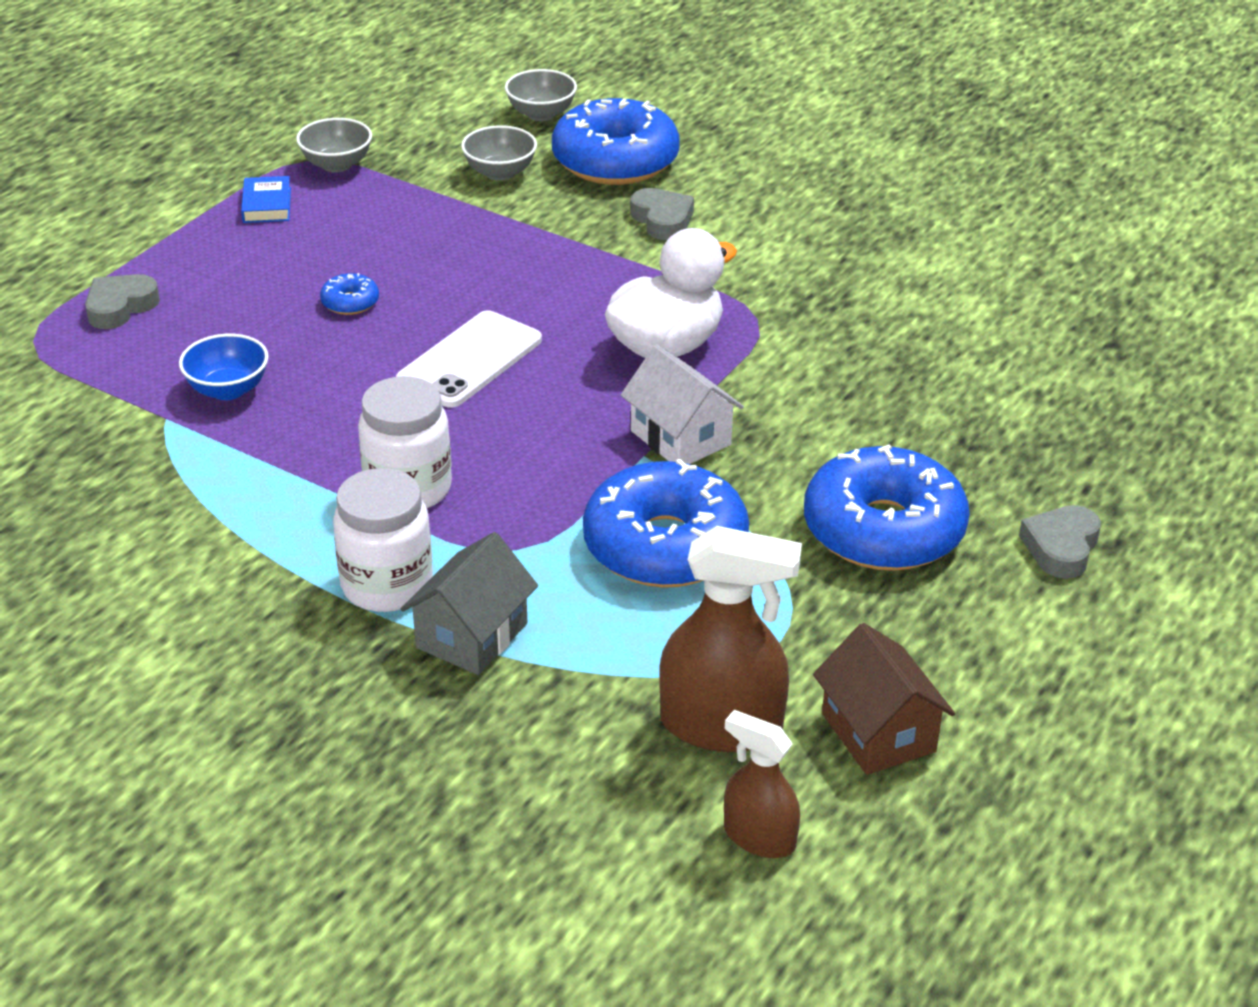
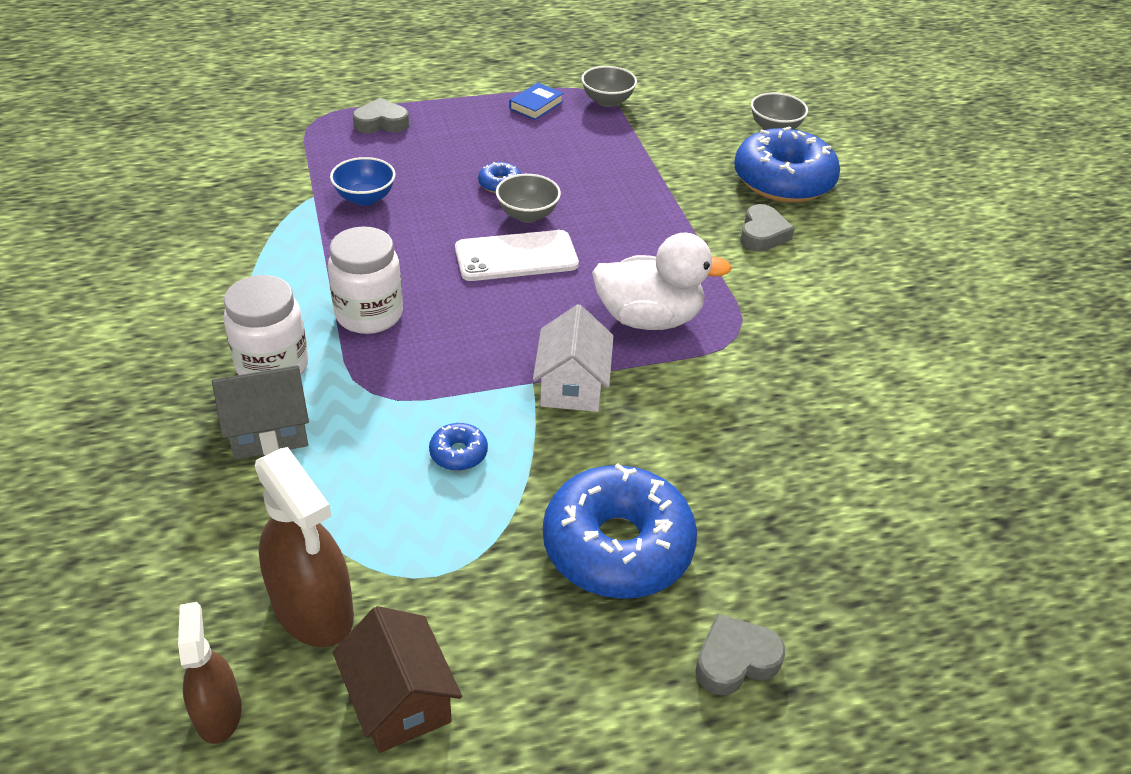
camera: 40 degrees right, 5 degrees up
(500, 173) = (697, 152): grey bowl -> grey bowl (527, 215)
(665, 546) = (458, 453): blue donut -> blue donut, size x0.41
(878, 732) = (400, 700): brown house -> brown house turned 45 degrees counterclockwise

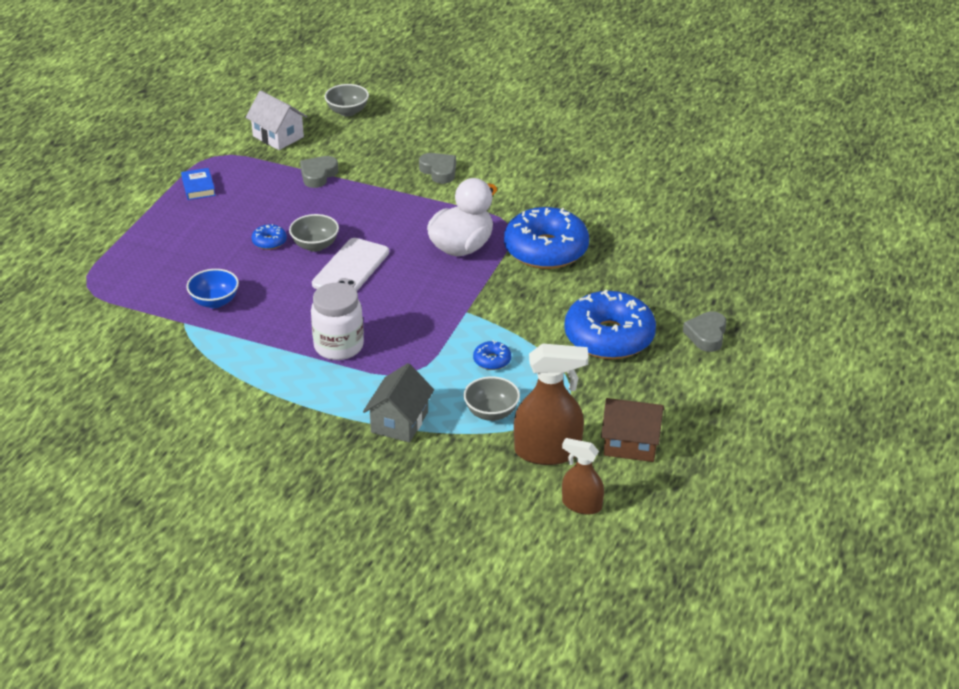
camera: 50 degrees left, 5 degrees down
(273, 366) = (344, 401): white jar -> none
(381, 123) = (132, 260): grey heart -> grey heart (318, 175)
(572, 386) = (484, 299): white house -> white house (278, 136)
(607, 101) = (232, 157): grey bowl -> grey bowl (491, 413)
(783, 180) = (401, 137): blue donut -> blue donut (546, 250)

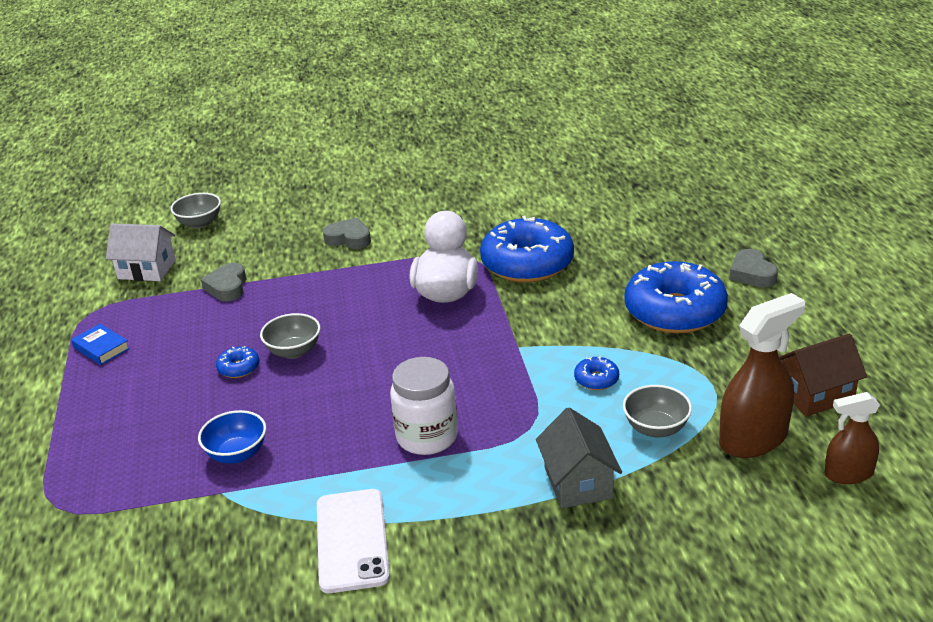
camera: 30 degrees left, 5 degrees down
(351, 268) = (355, 356): white phone -> white phone (352, 540)

